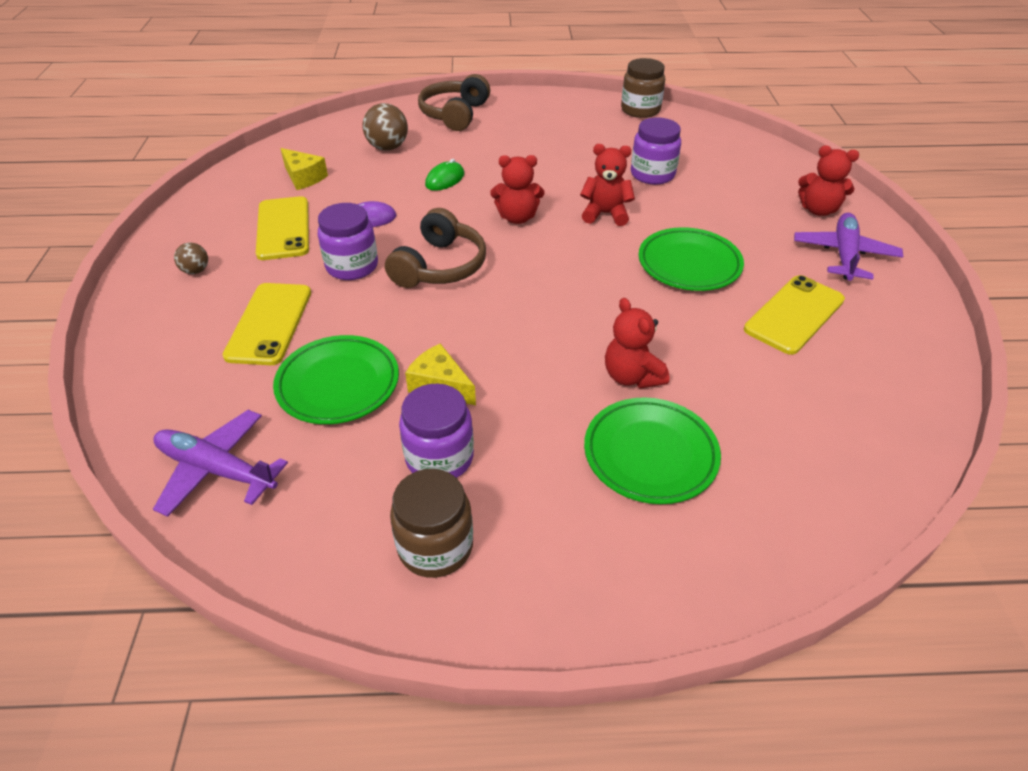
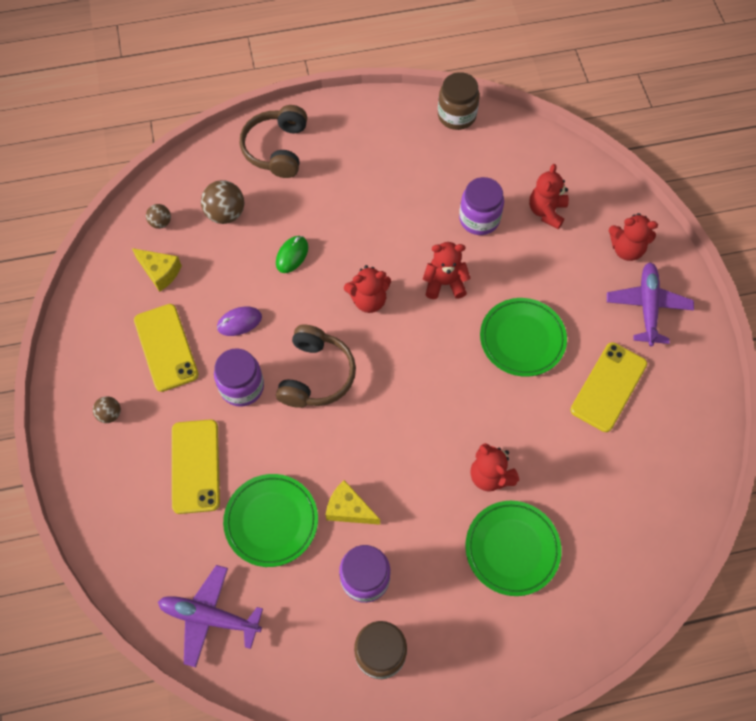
camera: 10 degrees left, 20 degrees up
(321, 147) = (161, 223): none -> brown ball
(727, 176) = (546, 211): none -> red teddy bear

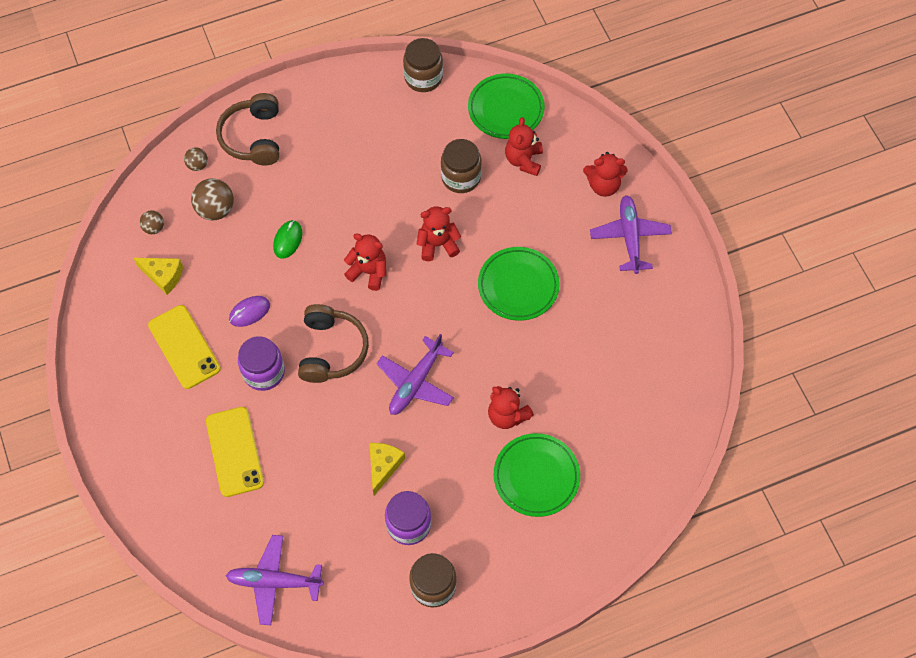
camera: 10 degrees left, 0 degrees up
(110, 414) = (144, 417): brown ball -> brown ball (197, 165)
(271, 521) = (314, 489): green plate -> green plate (506, 109)
(349, 509) = (383, 466): yellow cheese -> yellow cheese turned 90 degrees clockwise
(368, 300) = (368, 272): red teddy bear -> red teddy bear turned 135 degrees counterclockwise
(398, 424) = (415, 382): none -> purple plane
(479, 219) = (461, 177): purple jar -> brown jar
(608, 387) = (603, 317): yellow phone -> none

